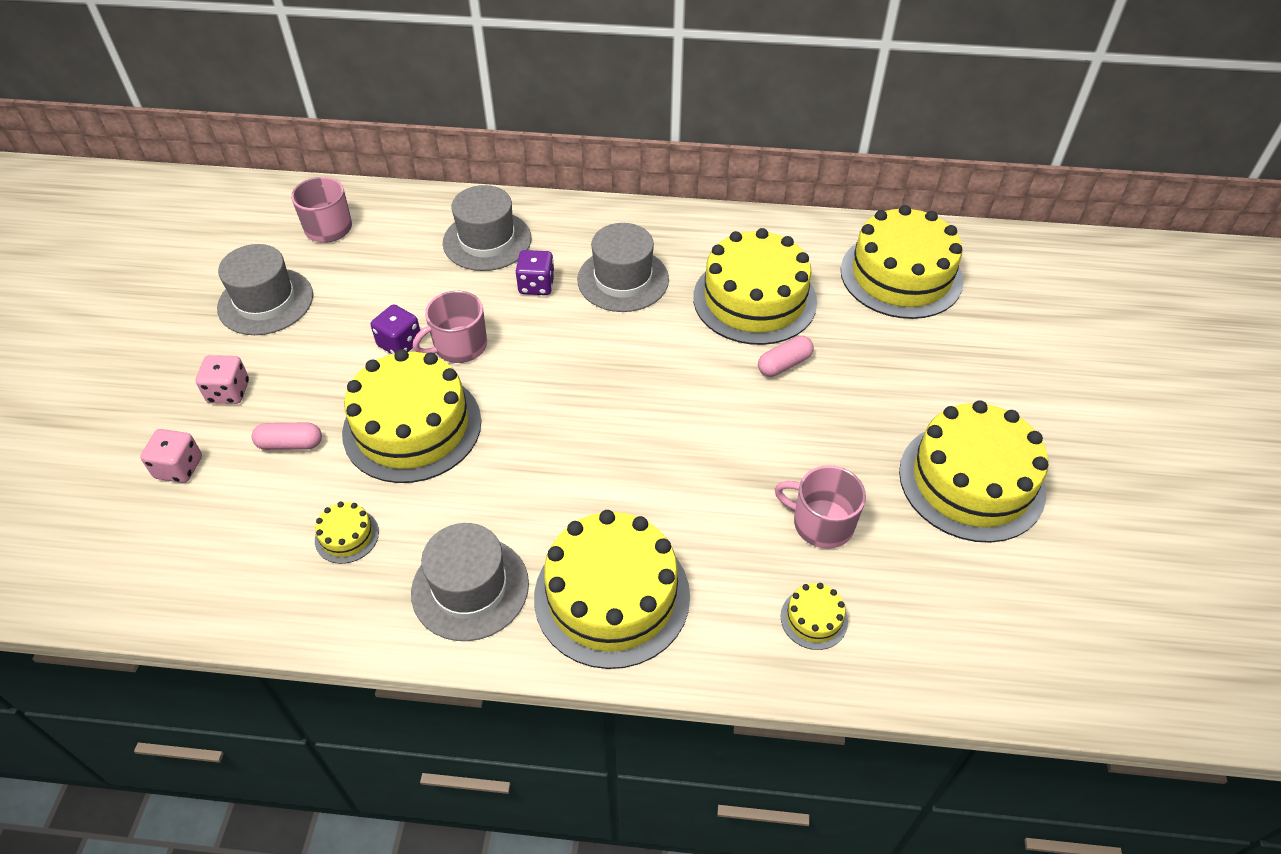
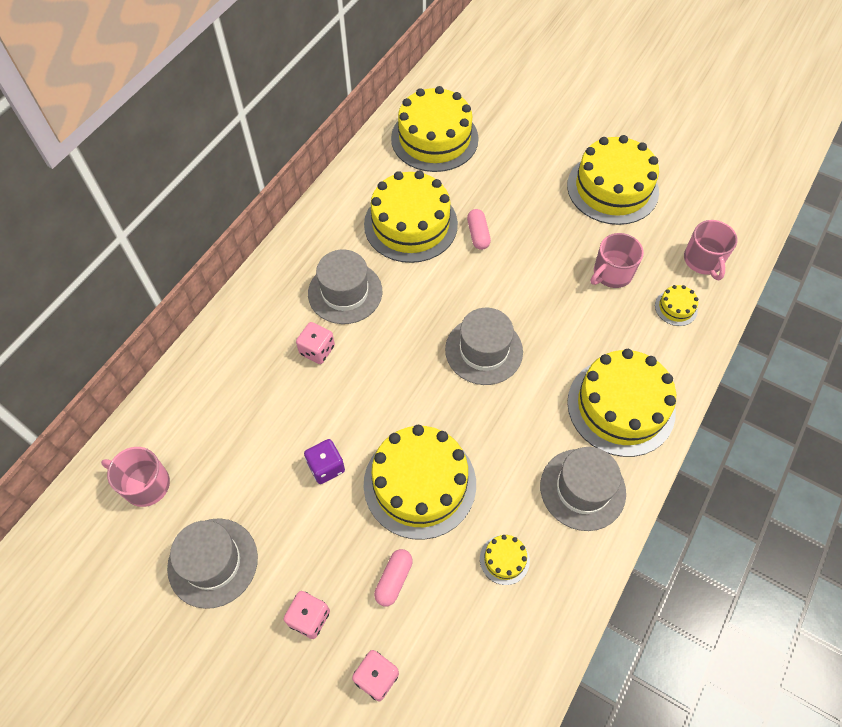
camera: 65 degrees left, 10 degrees up
(459, 346) = (353, 425): pink mug -> pink mug (703, 260)
(487, 241) = (244, 367): grey hat -> grey hat (484, 350)
(536, 285) = (317, 350): purple dice -> pink dice

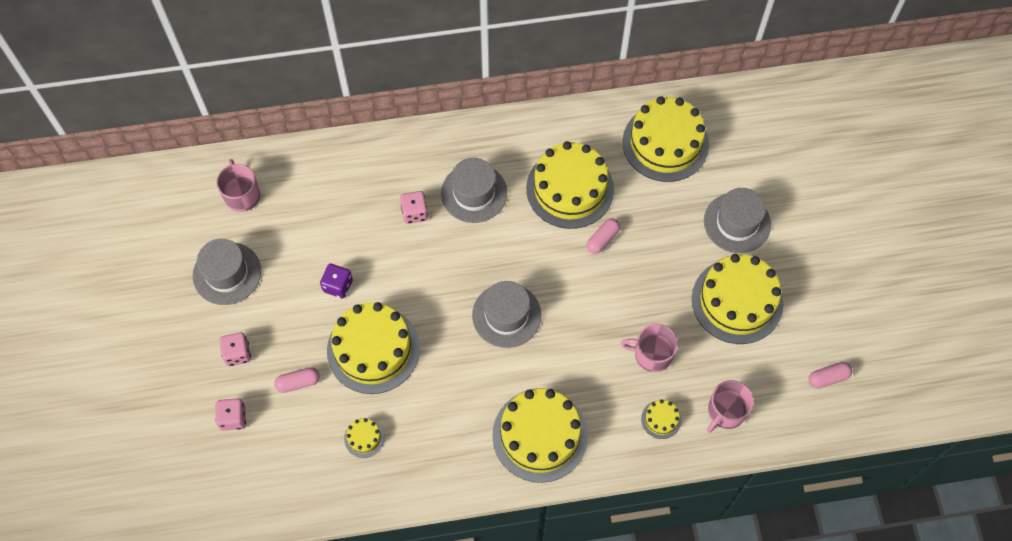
camera: 50 degrees right, 5 degrees up
(582, 489) = (454, 452): grey hat -> grey hat (737, 223)
(725, 179) = (828, 378): none -> pink capsule

